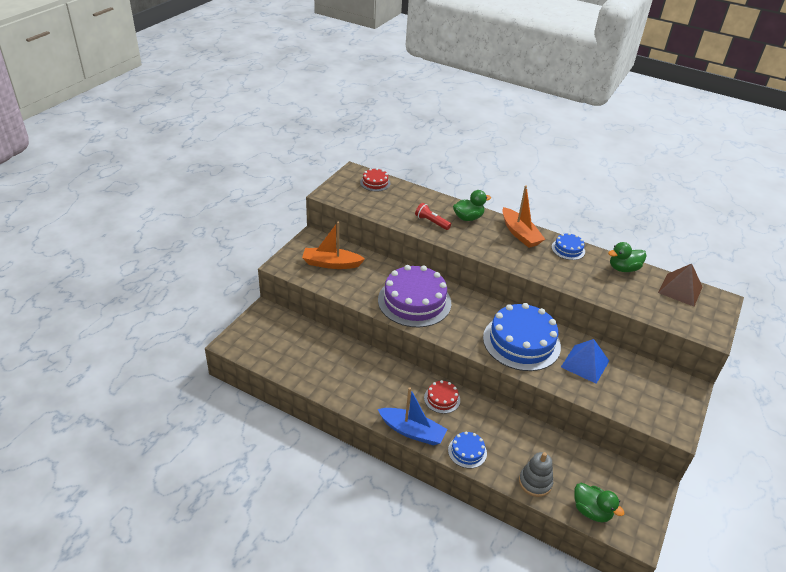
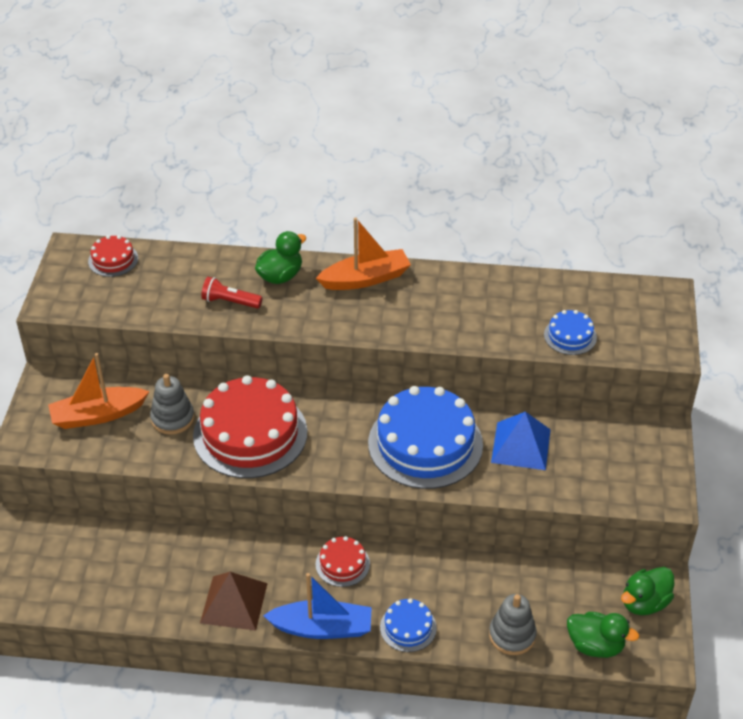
camera: 20 degrees left, 5 degrees up
(373, 279) = (172, 418): none -> grey stacking toy
(414, 301) = (250, 434): purple cake -> red cake
(520, 234) = (365, 279): orange boat -> orange boat turned 60 degrees counterclockwise
(568, 249) = (441, 282): blue cake -> blue cake (570, 336)
(623, 268) = (526, 288): green duck -> green duck (644, 603)
(680, 289) = (610, 296): brown pyramid -> brown pyramid (234, 603)

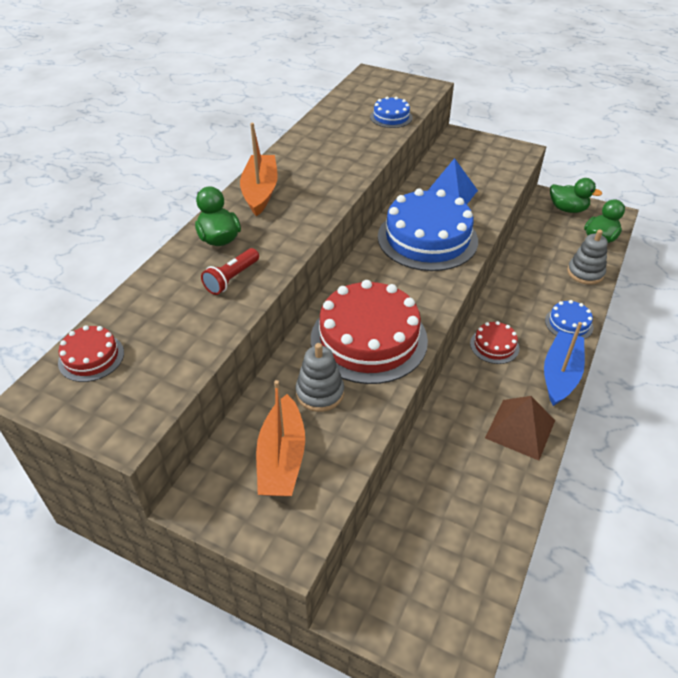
camera: 70 degrees left, 0 degrees up
(644, 603) = (567, 209): green duck -> green duck turned 45 degrees counterclockwise

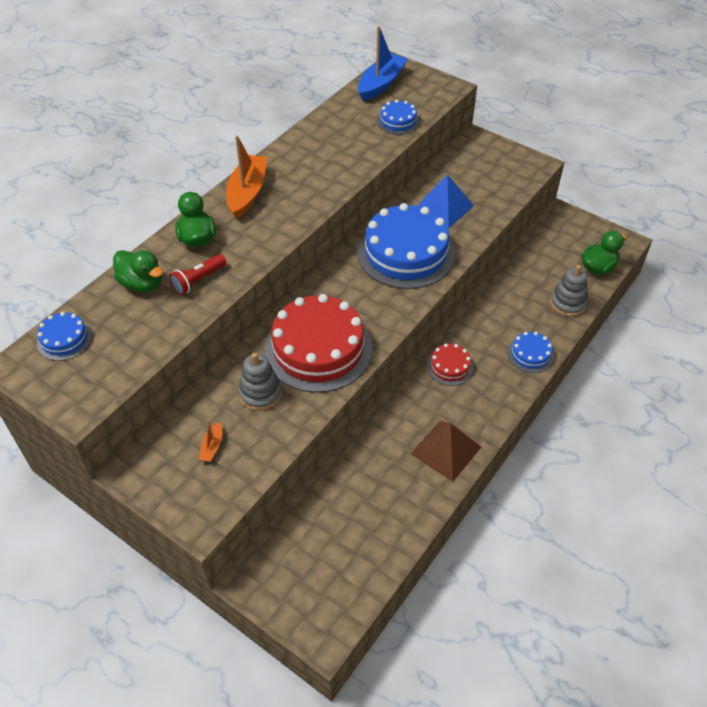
camera: 10 degrees right, 5 degrees up
(91, 357) = (64, 339): red cake -> blue cake
(282, 458) = (212, 447): orange boat -> orange boat, size x0.45
(560, 374) = (503, 404): blue boat -> blue boat (381, 84)
(567, 209) = (577, 230): green duck -> green duck (142, 284)

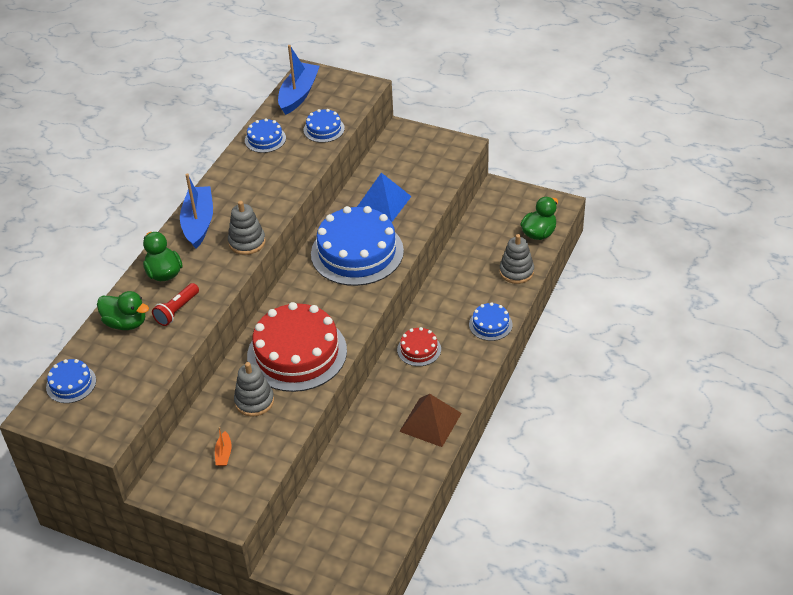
camera: 10 degrees left, 5 degrees down
(247, 193) = (198, 223): orange boat -> blue boat
(290, 221) = (247, 242): none -> grey stacking toy
(337, 121) = (265, 139): none -> blue cake

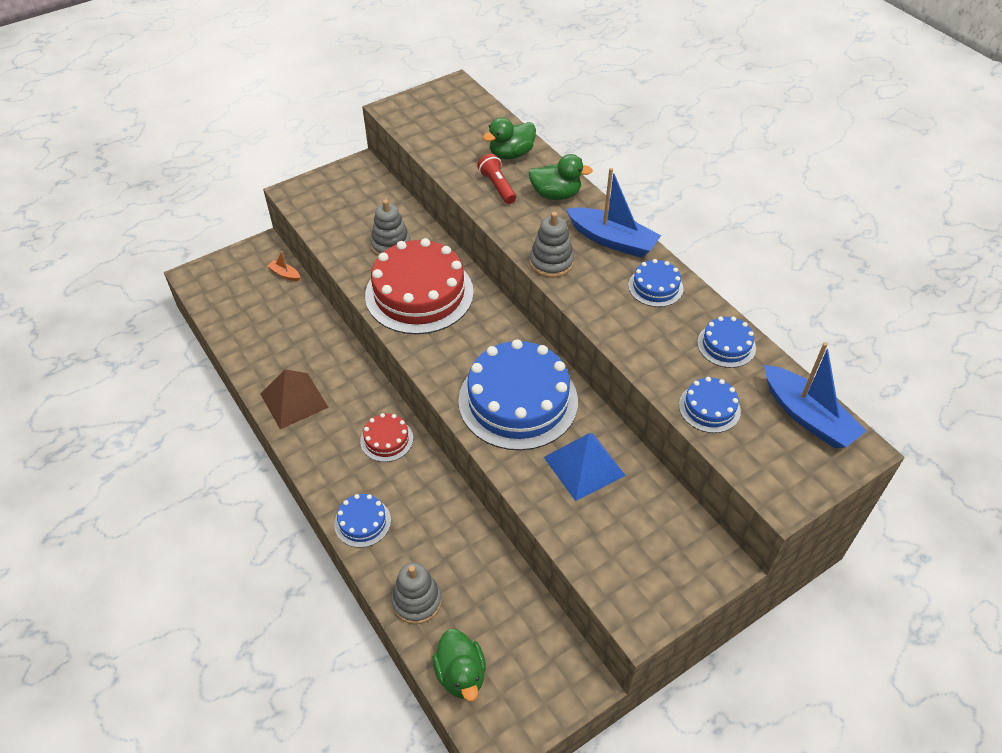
camera: 120 degrees right, 5 degrees up
(71, 384) = (469, 109): blue cake -> blue cake (655, 287)
(224, 453) = (355, 209): orange boat -> orange boat (285, 274)

